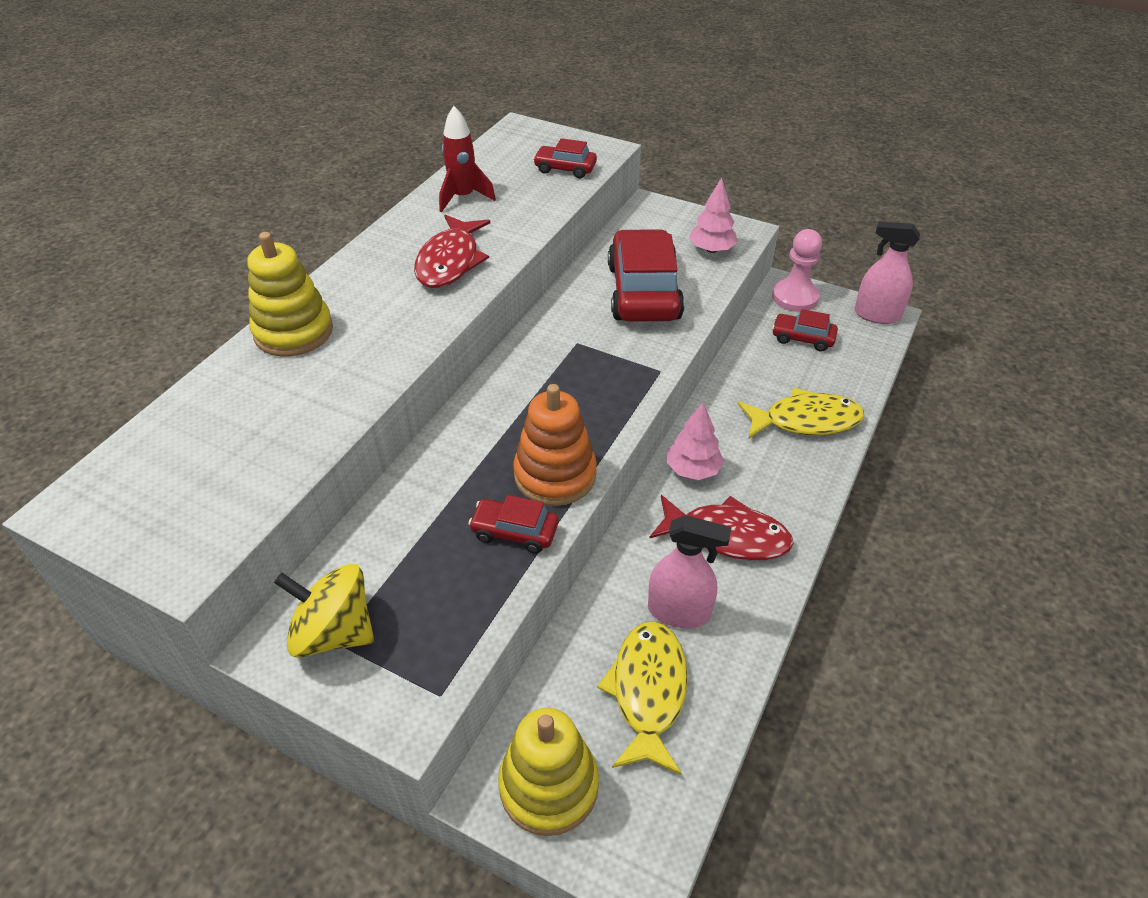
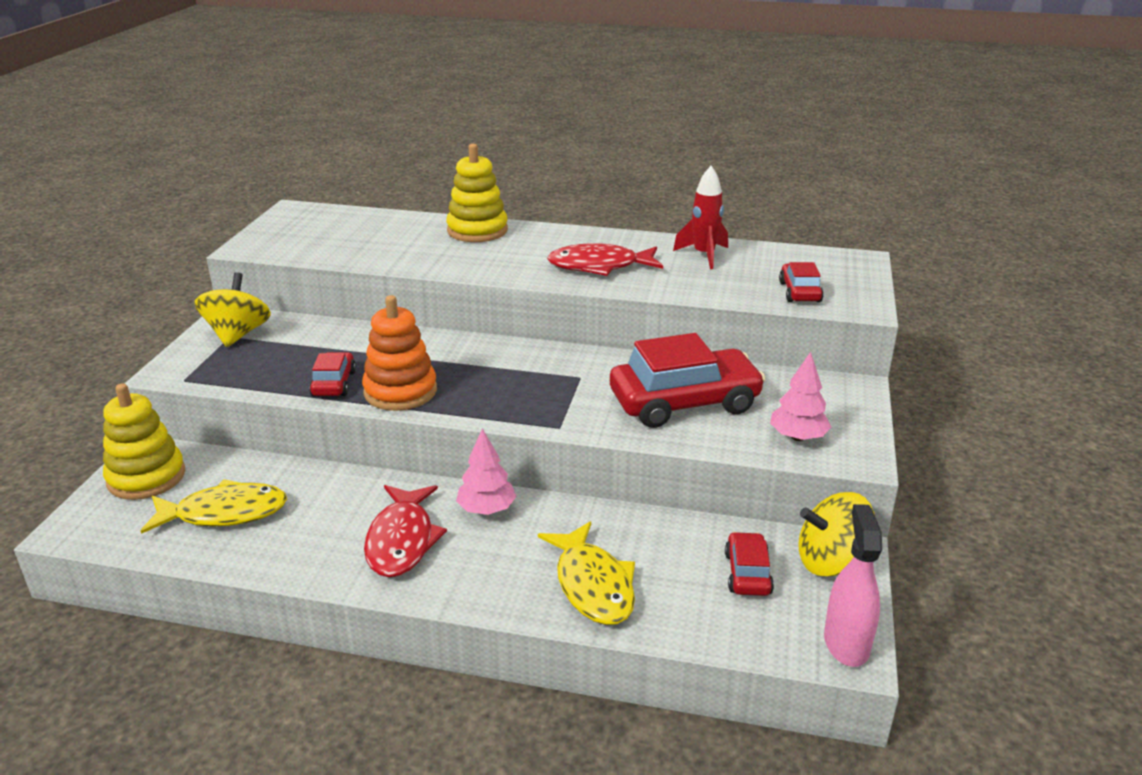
camera: 75 degrees right, 15 degrees down
(679, 611) = (307, 520): pink spray bottle -> none
(795, 297) = (831, 561): pink pawn -> yellow spinning top

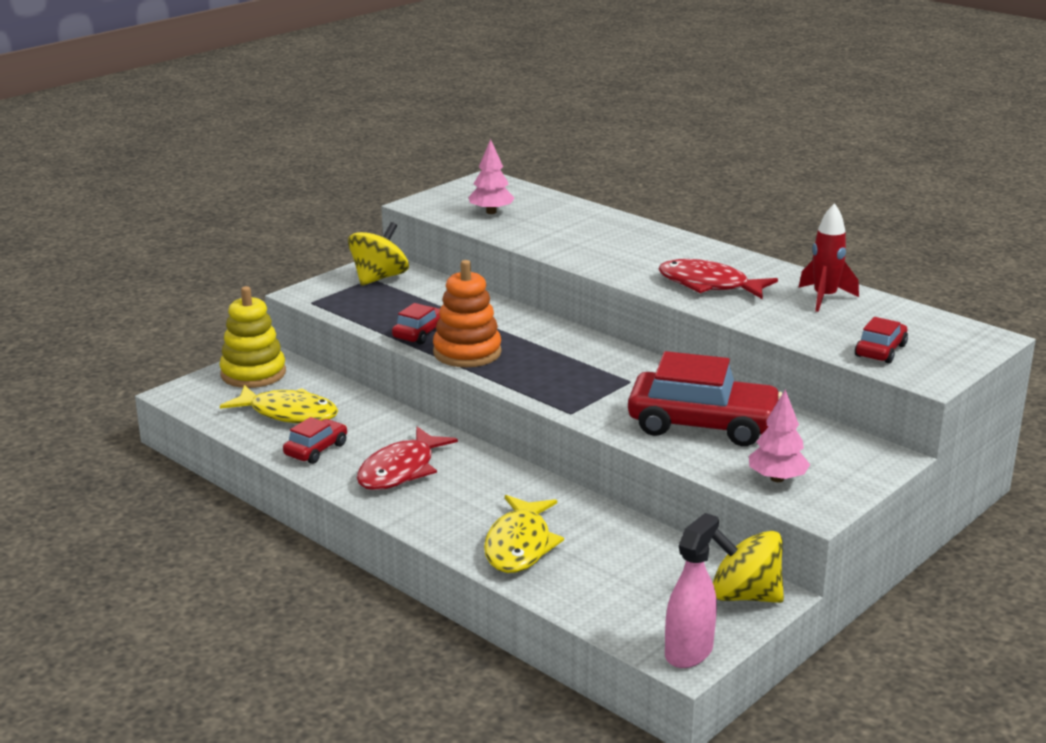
camera: 30 degrees right, 5 degrees down
(477, 230) = (630, 230): yellow stacking toy -> none
(486, 509) = (486, 469): pink tree -> pink tree (491, 212)
(747, 573) = (658, 579): red car -> red car (316, 450)

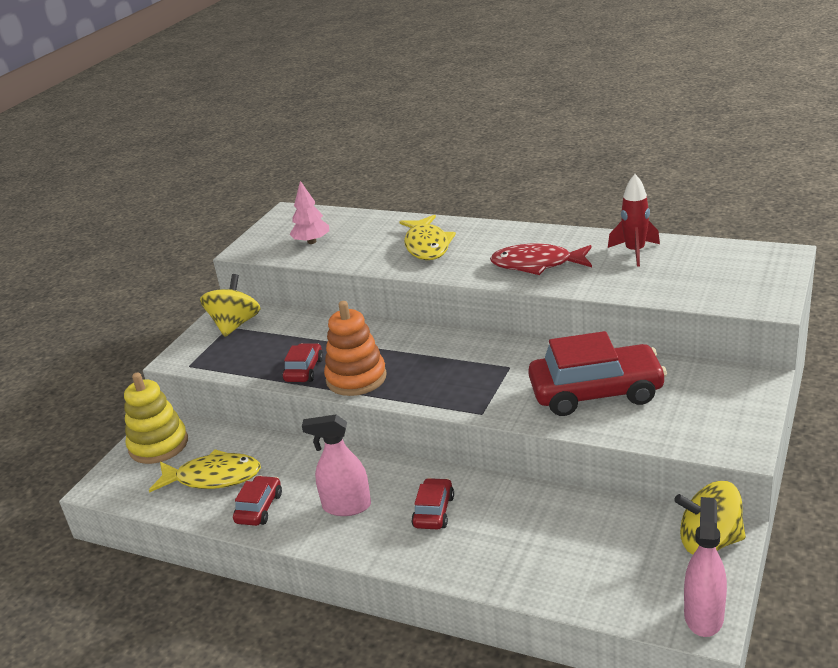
camera: 15 degrees left, 5 degrees up
(400, 470) = (346, 506): red fish -> pink spray bottle
(519, 545) = (495, 552): yellow fish -> yellow fish (427, 246)
(777, 478) = (691, 428): pink tree -> none
(880, 351) = (714, 289): red car -> red car (433, 511)

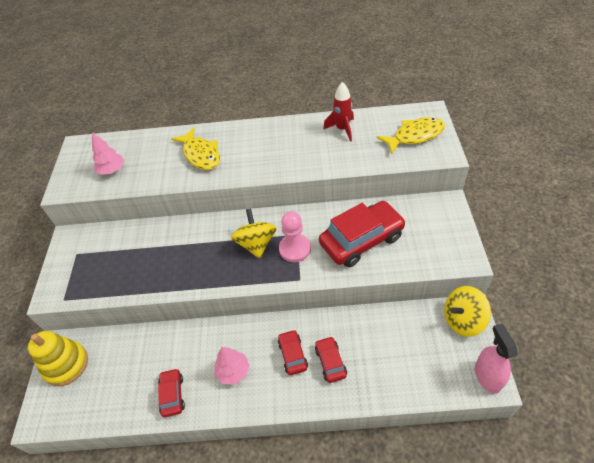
camera: 25 degrees left, 20 degrees up
(213, 477) = (124, 380): yellow fish -> yellow fish (415, 136)
(235, 325) = (80, 250): yellow spinning top -> yellow spinning top (256, 244)
(304, 370) = (156, 278): red car -> red car (330, 362)
(346, 506) = (233, 371): pink spray bottle -> pink tree
(356, 378) = (198, 274): orange stacking toy -> none
(496, 381) = (295, 249): none -> pink pawn
(537, 264) = (285, 154): red fish -> none

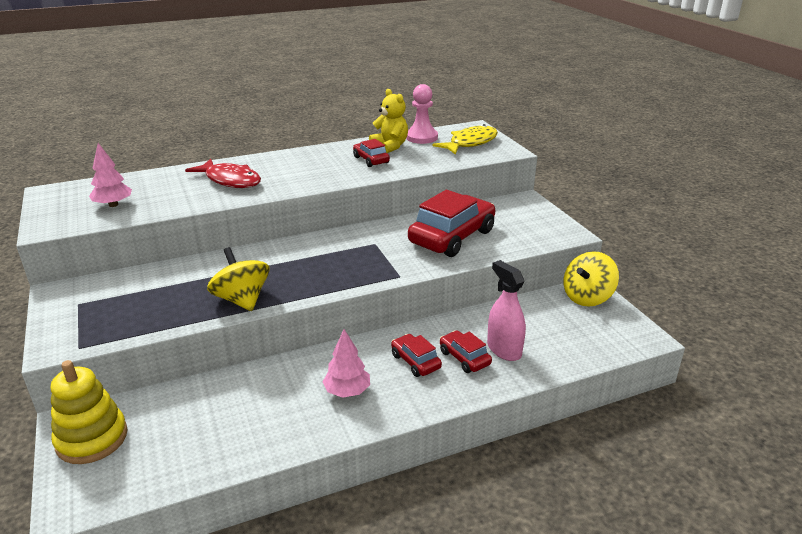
camera: 25 degrees left, 20 degrees down
(172, 395) = (274, 431): red car -> red car (371, 160)
(201, 154) = (230, 180): yellow fish -> red fish
(256, 244) = (329, 258): yellow spinning top -> yellow spinning top (242, 300)
(295, 249) = (379, 254): pink pawn -> pink pawn (421, 137)
(342, 129) = (390, 146): red rocket -> yellow teddy bear
(487, 376) = (638, 333): pink spray bottle -> pink spray bottle (504, 350)

